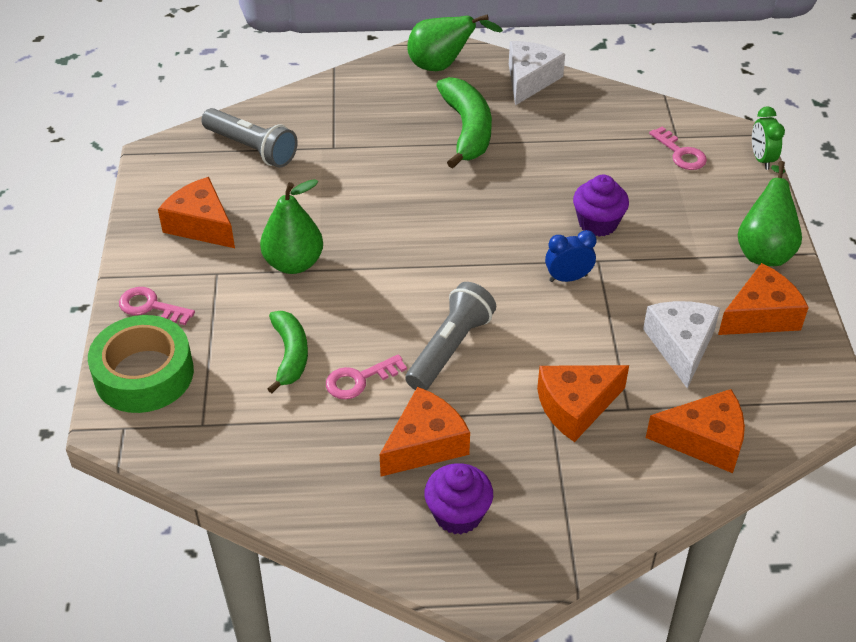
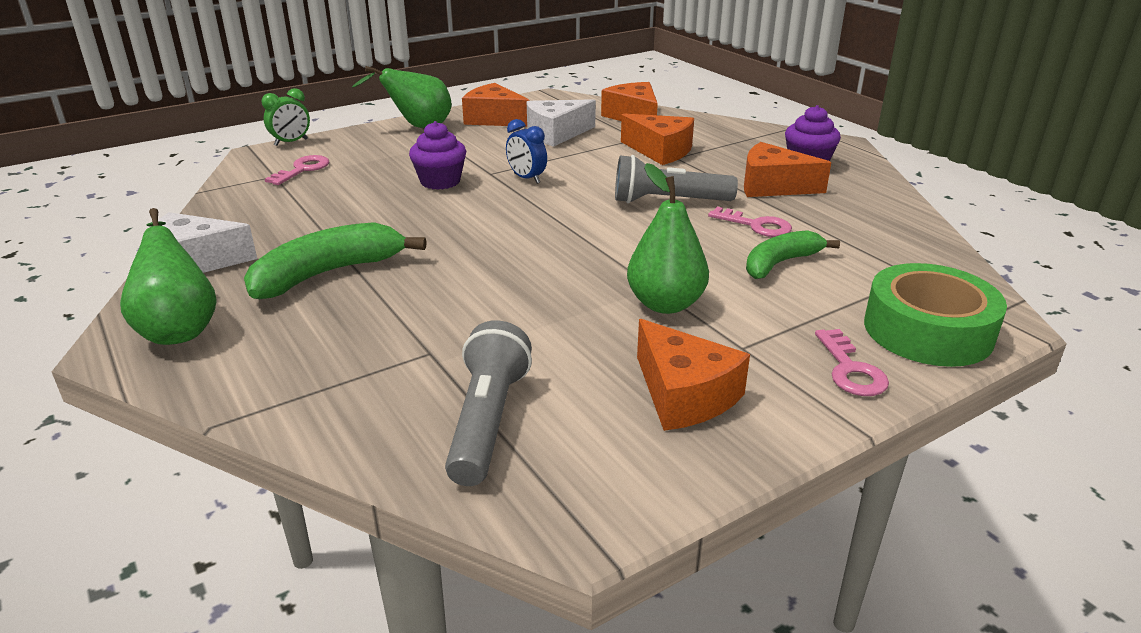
camera: 120 degrees left, 15 degrees down
(201, 225) = (684, 395): orange cheese -> orange cheese turned 45 degrees counterclockwise

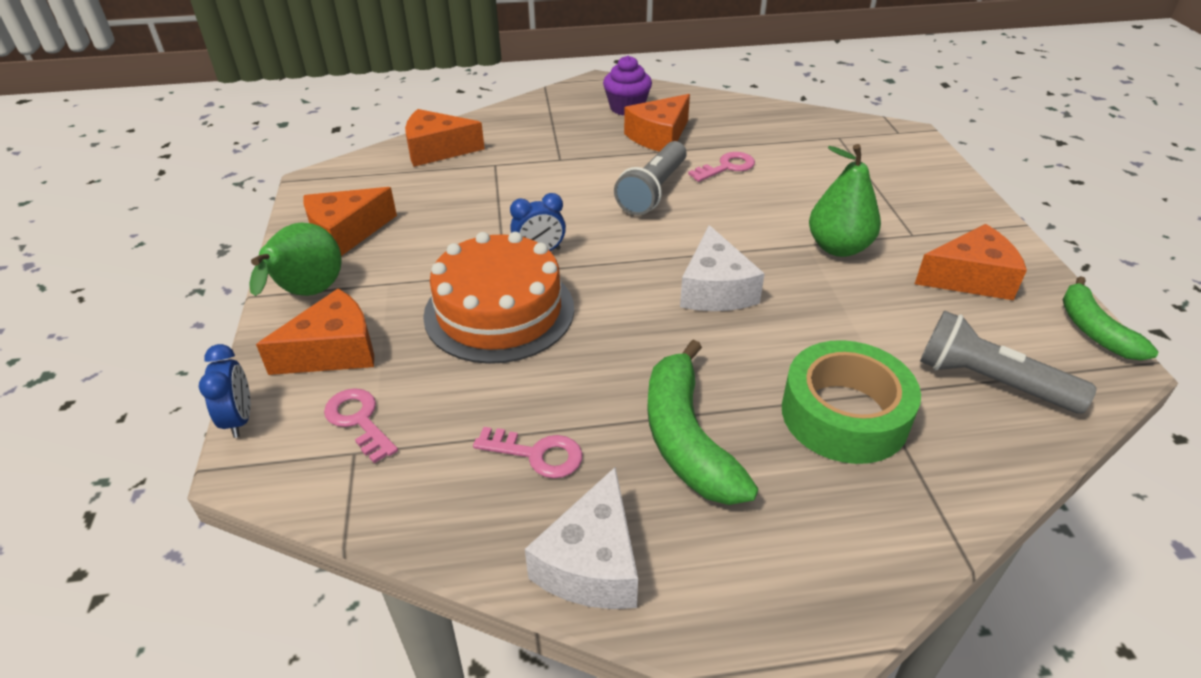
camera: 65 degrees left, 10 degrees up
(179, 329) = (766, 587): green pear -> none
(291, 142) = (239, 419): green clock -> blue clock
(440, 181) = (499, 311): purple cupcake -> orange cake
(556, 134) = (436, 205): white cheese -> white cheese (715, 289)
(660, 151) = (539, 162): orange cheese -> orange cheese (334, 351)
(780, 263) = (795, 178): green banana -> green banana (1094, 330)
(851, 370) = (953, 203): pink key -> pink key (537, 454)
(927, 330) = (912, 160): green tape -> green tape (844, 414)

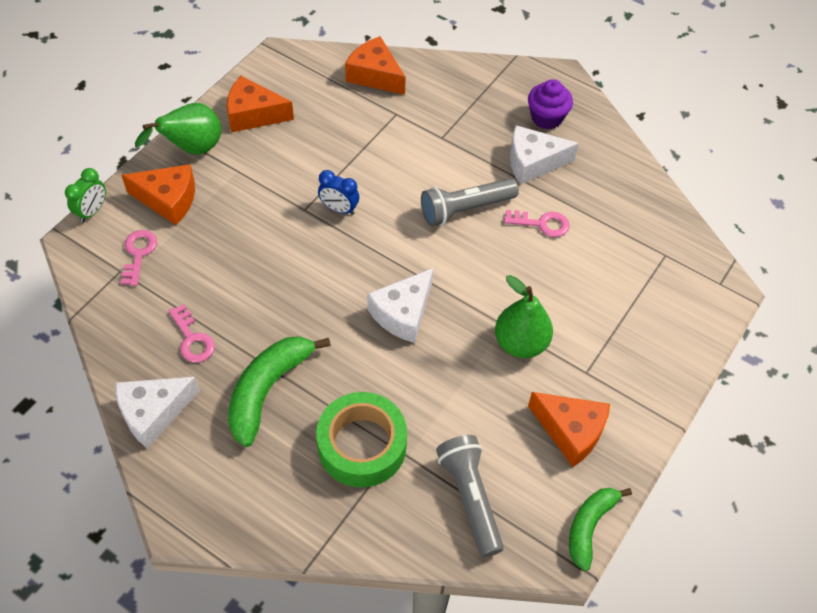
camera: 40 degrees right, 15 degrees up
(239, 419) = (92, 211): blue clock -> green clock
(499, 311) = (271, 236): orange cake -> none
(659, 136) = (533, 162): orange cheese -> white cheese

